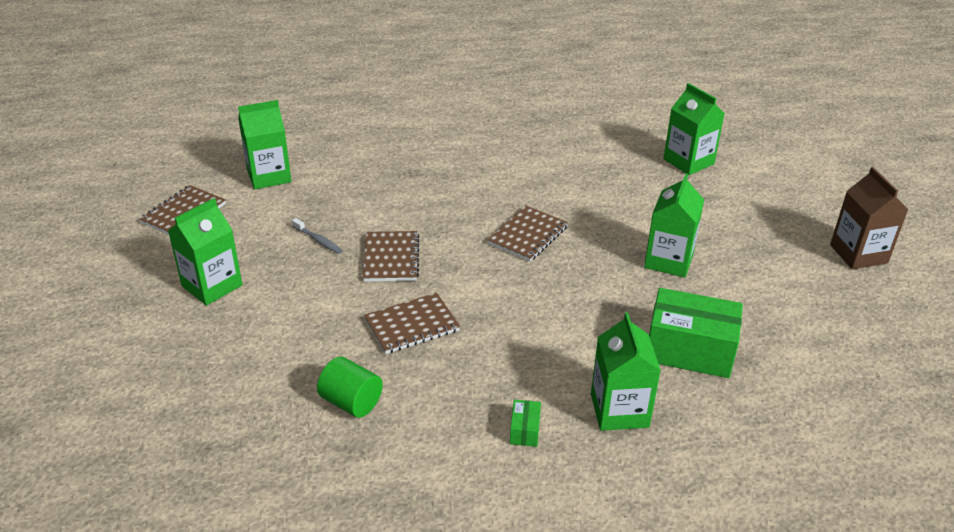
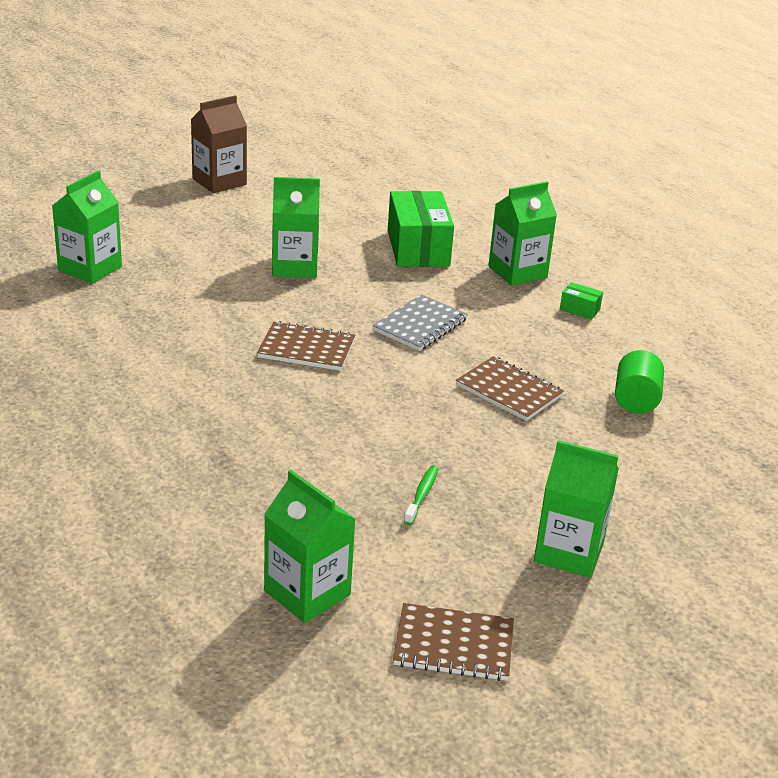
camera: 115 degrees left, 5 degrees down
(318, 240) = (422, 495): grey toothbrush -> green toothbrush
(391, 258) = (414, 430): brown notebook -> none
(525, 430) = (579, 309): green box -> green box turned 45 degrees clockwise
(539, 306) = (420, 325): none -> grey notebook

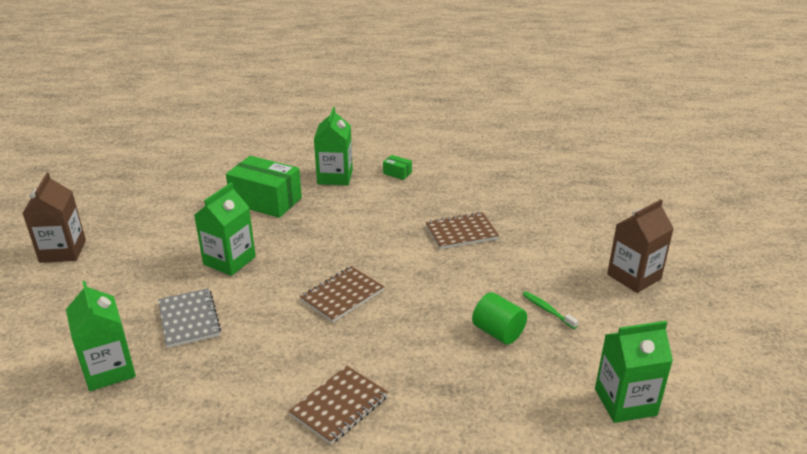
camera: 55 degrees left, 0 degrees up
(420, 325) = (359, 236): grey notebook -> grey notebook (189, 319)
(453, 645) = (702, 356): brown notebook -> brown notebook (339, 406)
(569, 552) = (634, 276): green carton -> brown carton
(579, 309) = (397, 173): green box -> green box turned 60 degrees clockwise
(636, 400) = (504, 194): green cylinder -> green cylinder (498, 332)

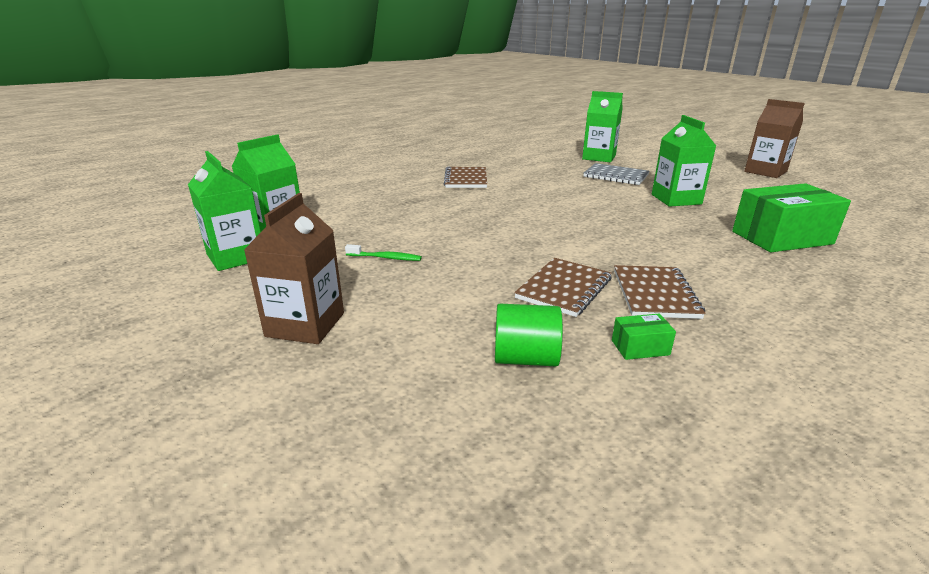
camera: 140 degrees right, 5 degrees down
(335, 177) = (816, 287): green carton -> green carton (236, 257)
(342, 295) = (561, 210): brown notebook -> brown notebook (655, 294)
(397, 173) = (786, 328): green box -> green box (640, 348)
(498, 332) = (413, 231): green cylinder -> green cylinder (525, 358)

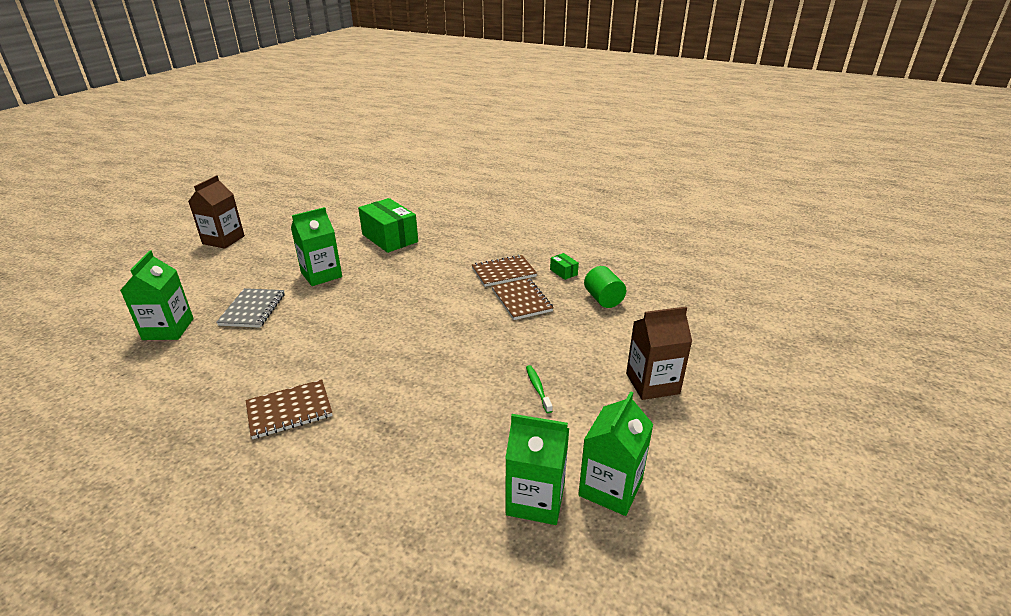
camera: 115 degrees left, 5 degrees up
(564, 288) = (521, 300): brown notebook -> brown notebook turned 60 degrees clockwise

